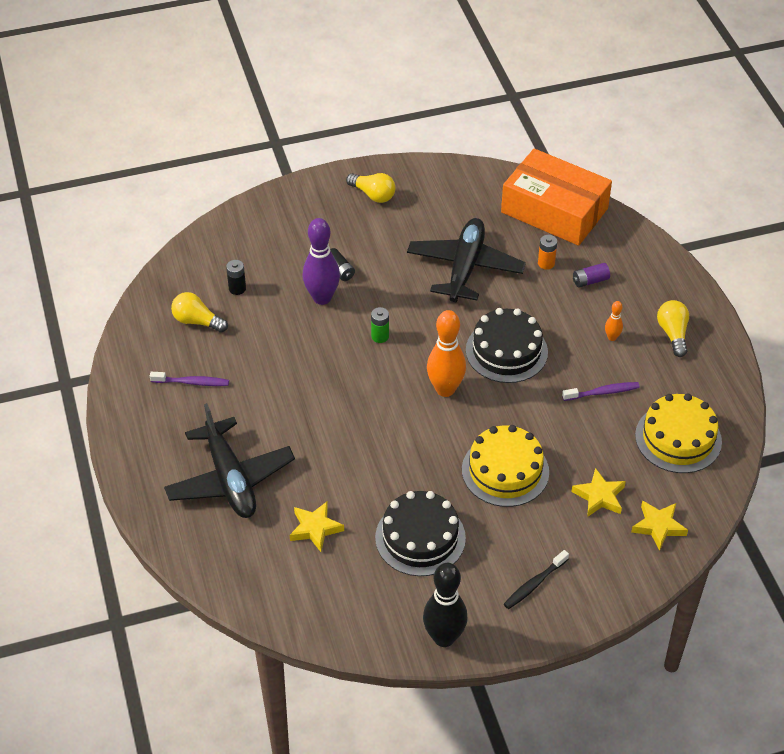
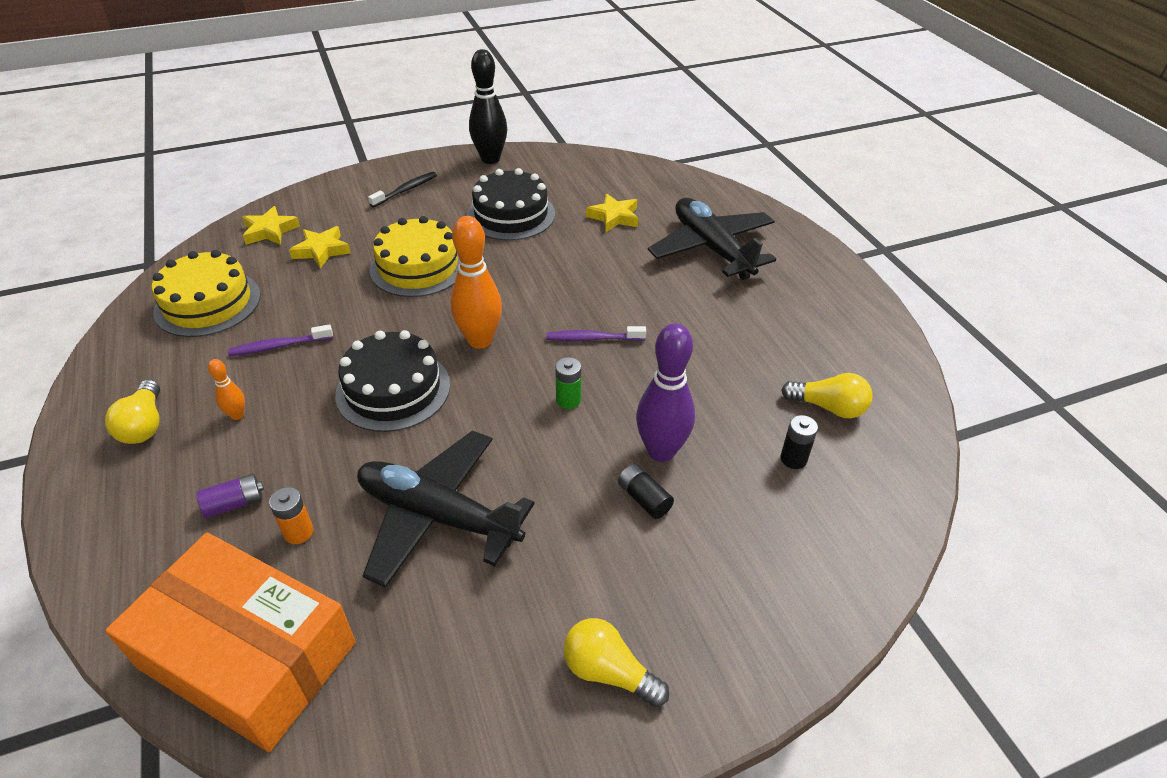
camera: 175 degrees right, 5 degrees down
(192, 382) = (796, 333): purple toothbrush -> purple toothbrush (592, 338)
(465, 267) = (438, 516): black plane -> black plane turned 105 degrees clockwise

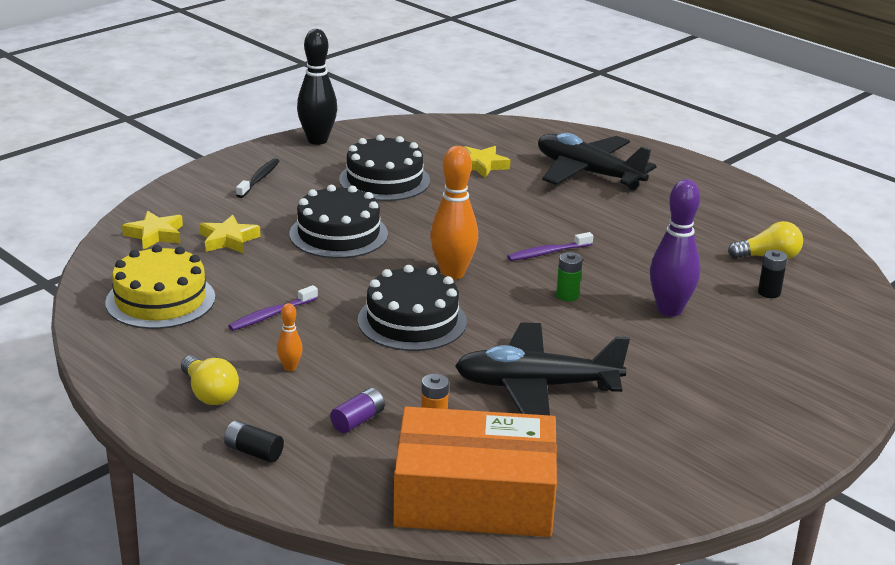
camera: 25 degrees left, 15 degrees down
(418, 267) = (338, 234): yellow cake -> black cake
(609, 672) = (745, 434): yellow light bulb -> none
(644, 499) = (682, 340): black battery -> black battery (253, 452)

